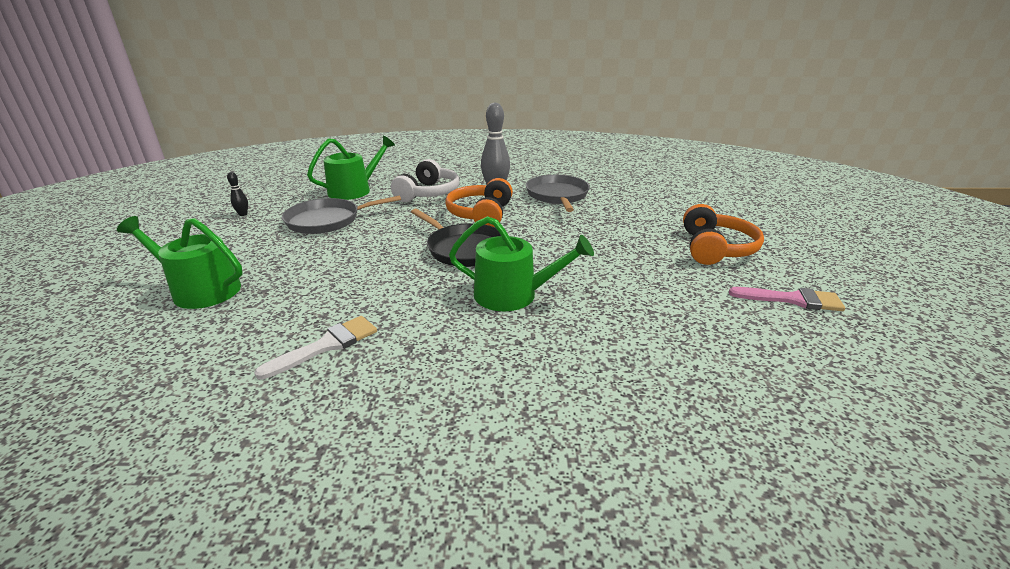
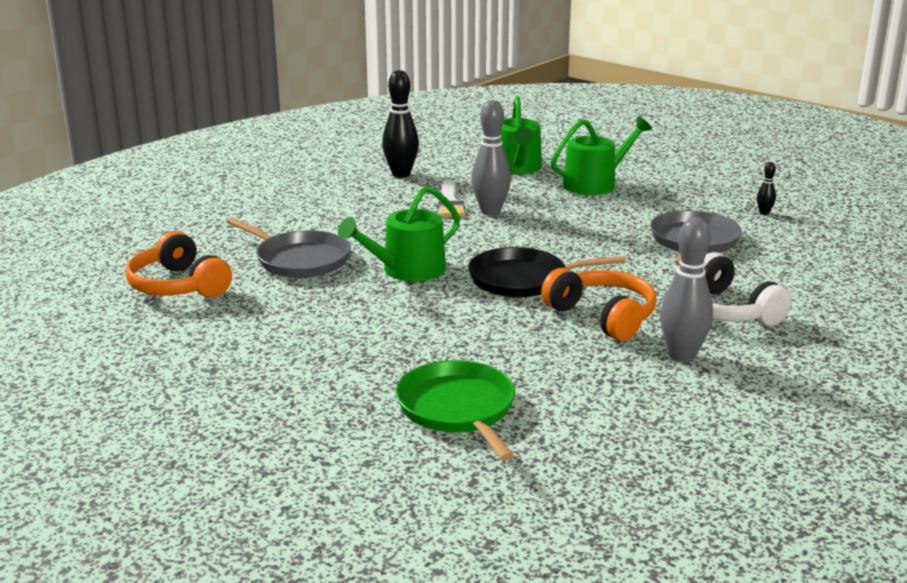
camera: 130 degrees right, 5 degrees down
(230, 442) = (401, 174): none -> black bowling pin
(333, 312) = (490, 212): none -> grey bowling pin
(354, 190) = (791, 273): green watering can -> green watering can (517, 168)
(557, 195) = (600, 391): grey pan -> grey pan (299, 260)
(632, 214) = (458, 409): none -> green pan
(715, 248) = (298, 405): orange headphones -> orange headphones (178, 286)
(792, 300) = (174, 376): pink brush -> none

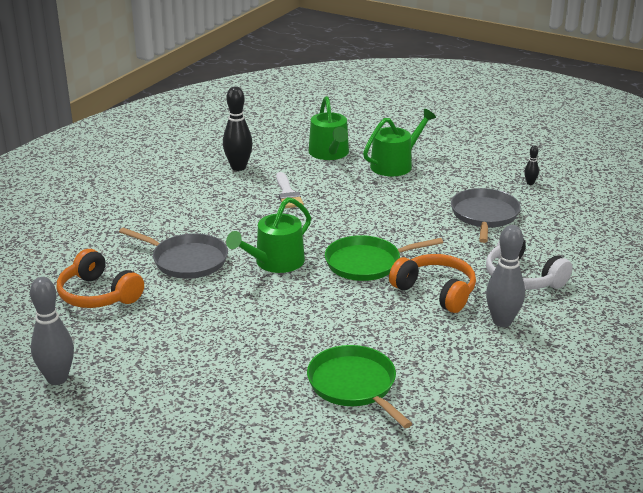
camera: 10 degrees left, 5 degrees up
(490, 212) = (322, 199): grey bowling pin -> grey bowling pin (57, 378)
(523, 279) = (367, 263): black pan -> green pan

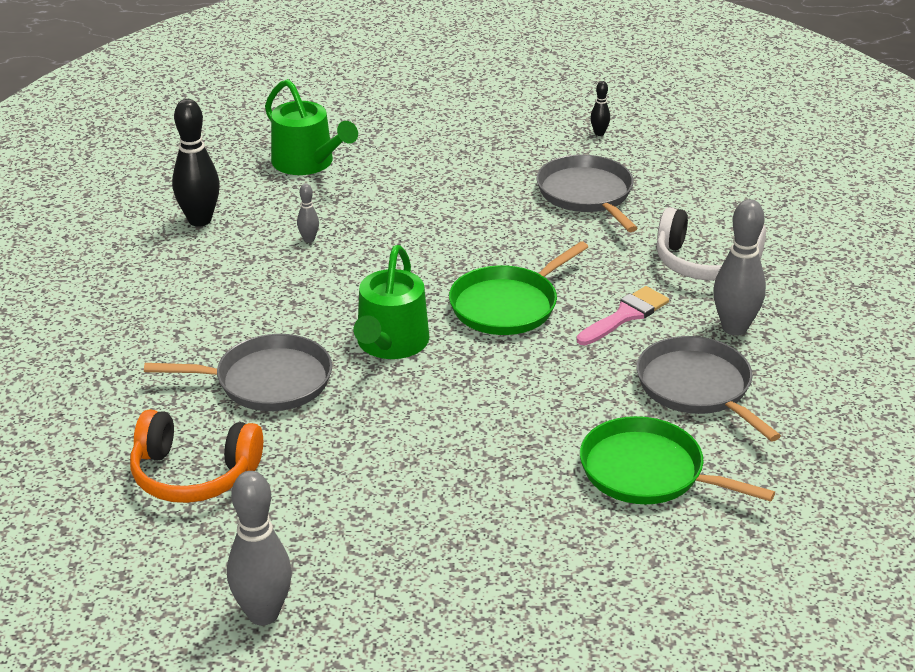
camera: 30 degrees left, 5 degrees up
(287, 194) = (309, 239): white brush -> grey bowling pin
(395, 164) = (410, 155): green watering can -> none
(436, 291) = (625, 315): orange headphones -> pink brush
(439, 348) = (697, 388): none -> grey pan

